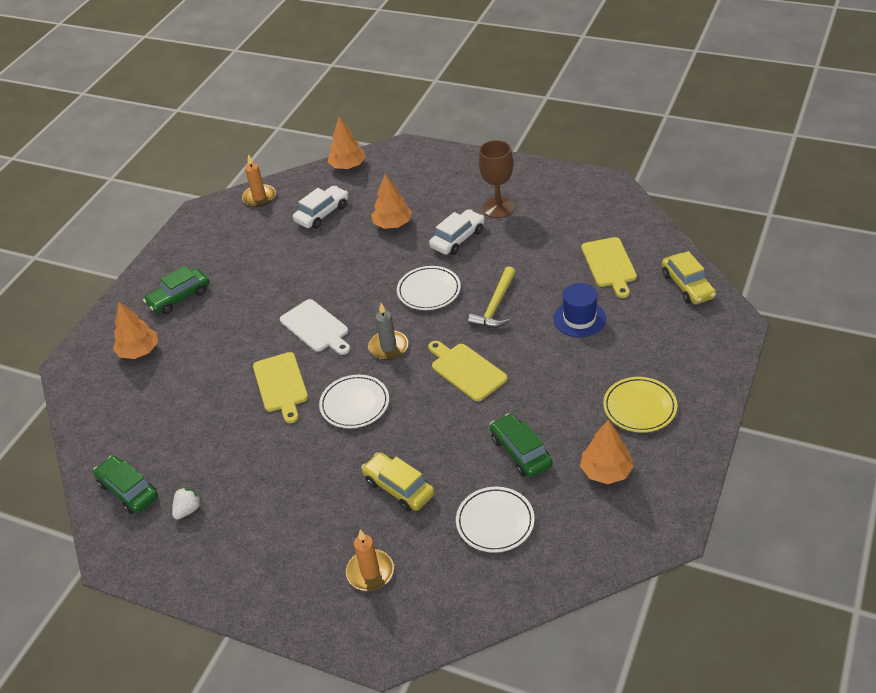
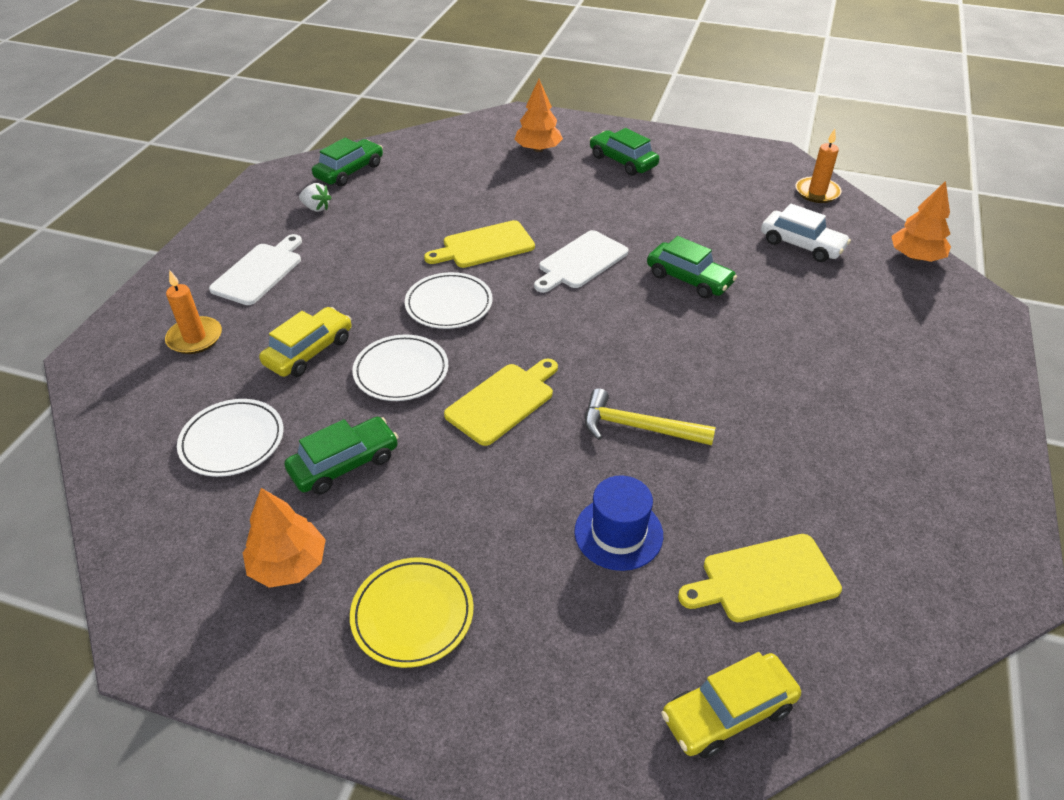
camera: 80 degrees right, 0 degrees up
(283, 540) = (259, 272): none -> white cutting board
(350, 272) = (689, 279): none -> green car
(388, 347) = (547, 325): grey candle -> none
(393, 224) = (798, 309): orange tree -> none
(429, 291) = (661, 355): white plate -> white plate (401, 371)
(458, 239) = (784, 378): white car -> none
(498, 208) = (876, 422): brown goblet -> none

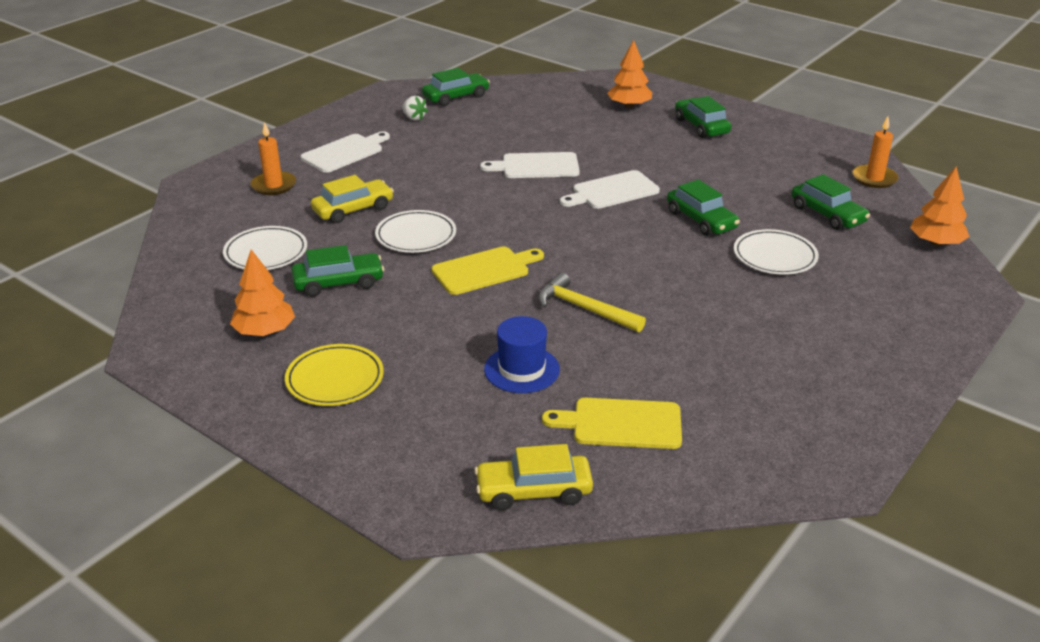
camera: 20 degrees right, 10 degrees down
(449, 304) = (481, 200): white plate -> white plate (774, 256)
(484, 246) = (536, 166): yellow cutting board -> white cutting board
(801, 245) = (827, 214): white car -> green car

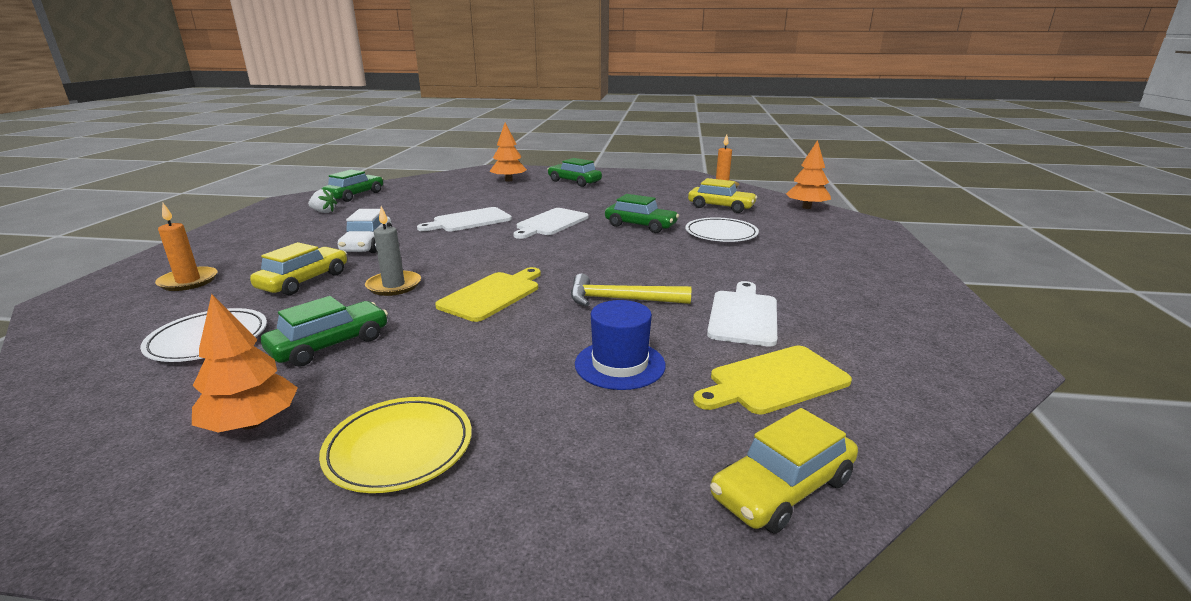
camera: 30 degrees left, 10 degrees down
(345, 152) = (264, 243): white cutting board -> white cutting board (743, 315)
(416, 236) = (394, 286): white plate -> grey candle
(425, 177) = (368, 244): none -> white car
(827, 214) = (721, 207): green car -> yellow car

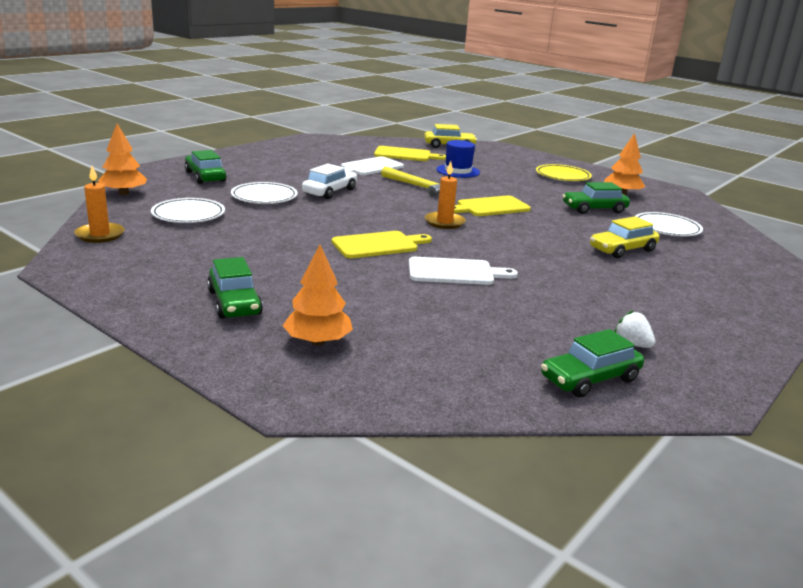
camera: 150 degrees left, 0 degrees up
(188, 281) = (721, 274): orange candle -> orange candle (444, 222)
(368, 244) = (571, 271): white car -> white car (330, 191)
(394, 286) = (553, 229): grey candle -> none
(550, 223) = (378, 245): white cutting board -> yellow cutting board
(640, 226) = (306, 220): green car -> green car (205, 177)
(721, 207) = (188, 215): yellow car -> white plate

